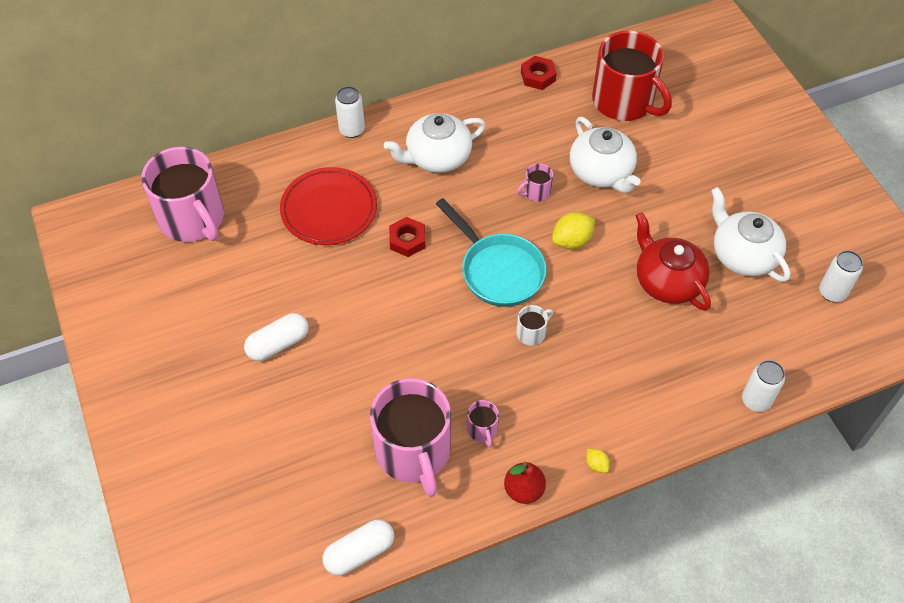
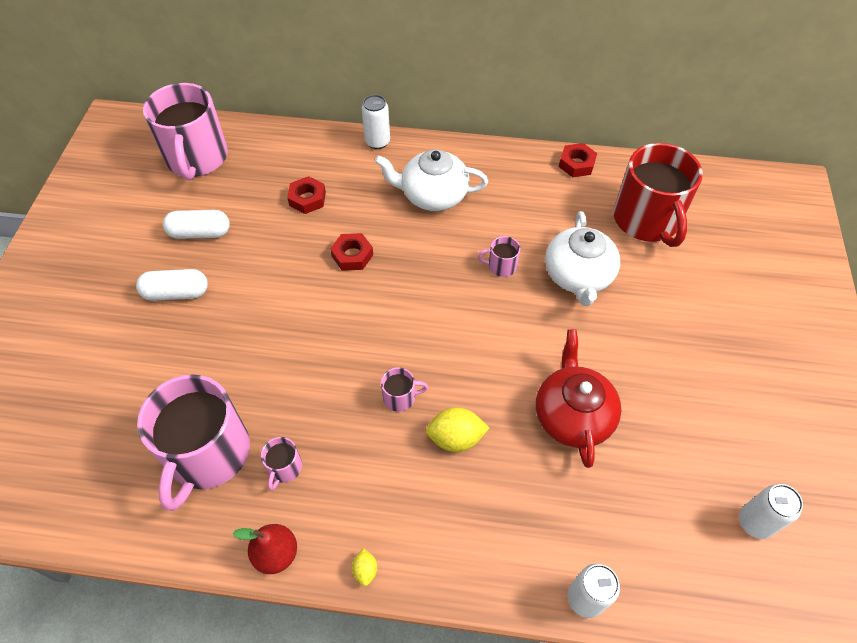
camera: 30 degrees right, 0 degrees up
(329, 209) = (307, 199): red plate -> red nut
(359, 553) = (86, 525): white capsule -> white capsule (200, 233)
(498, 270) = (412, 321): turquoise pan -> none
(531, 333) = (400, 397): white mug -> pink mug
(572, 241) = (502, 327): yellow lemon -> yellow lemon (456, 438)
(743, 255) = (674, 428): white teapot -> none

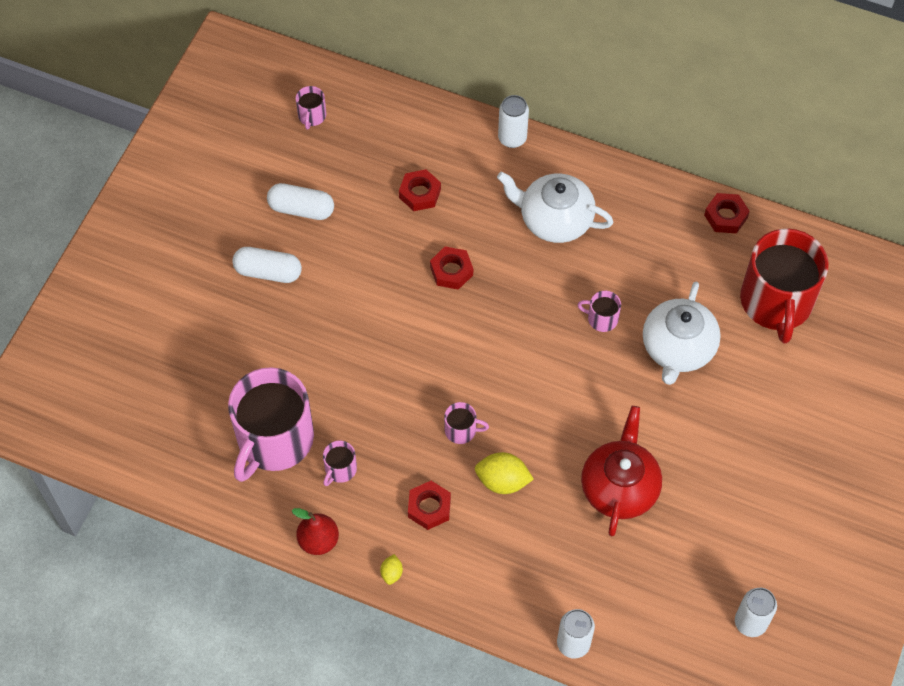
camera: 15 degrees right, 5 degrees up
(197, 158) = (312, 116): pink mug -> pink mug, size x0.41
(388, 485) = (429, 507): none -> red nut

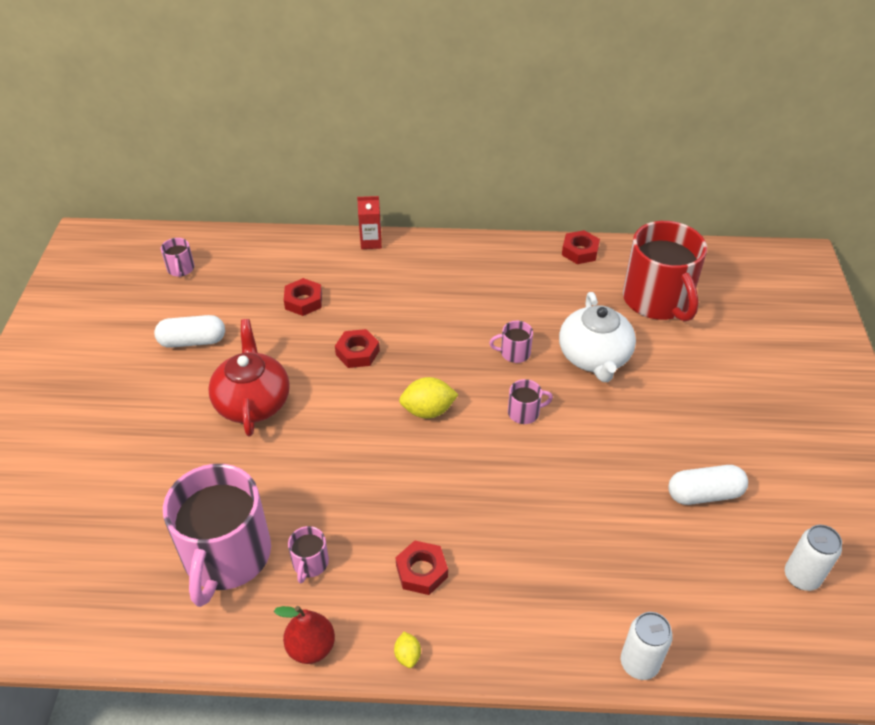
camera: 20 degrees left, 15 degrees down
(268, 272) = (174, 401): white capsule -> white capsule (704, 494)
(461, 430) = (424, 486): pink mug -> pink mug (524, 412)
(502, 481) = (487, 520): yellow lemon -> yellow lemon (428, 411)
(512, 138) = (371, 242): white can -> red carton
(554, 219) = (435, 290): white teapot -> none
(619, 487) = (605, 490): red teapot -> red teapot (253, 402)

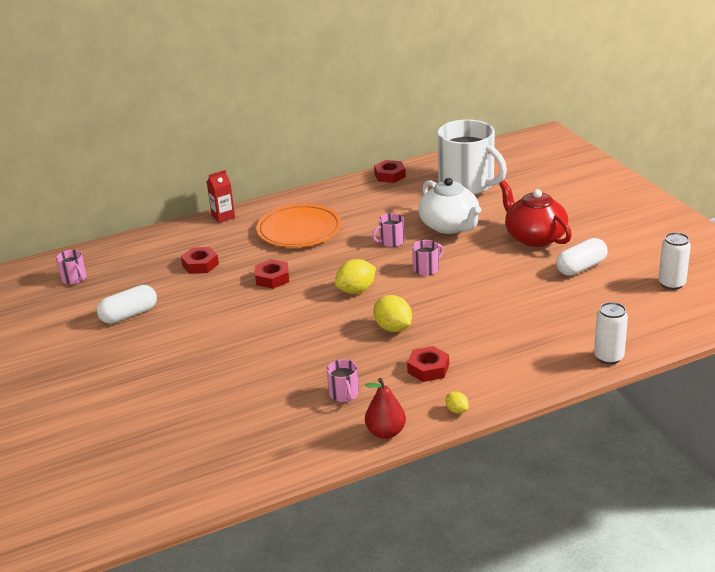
camera: 25 degrees left, 15 degrees down
(226, 556) = (277, 413): pink mug -> none
(253, 402) = (215, 330): red teapot -> red teapot (534, 237)
(427, 488) = (393, 328): none -> yellow lemon
(431, 294) = (299, 230): none -> orange plate
(657, 300) = (467, 184): red mug -> white mug

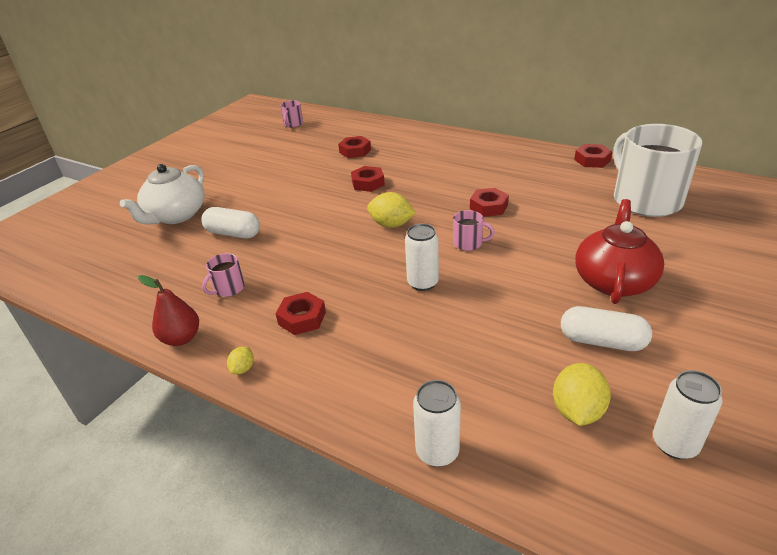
camera: 55 degrees right, 5 degrees up
(129, 315) = (267, 157): white capsule -> white capsule (233, 233)
(223, 217) = (428, 130): red carton -> none
(299, 230) = (449, 163): orange plate -> none
(391, 241) = (488, 207): pink mug -> red nut
(393, 328) = (352, 269): yellow lemon -> yellow lemon (577, 411)
(450, 226) = (557, 223): white teapot -> white teapot (176, 215)
(450, 305) = (423, 283): none -> white can
(467, 184) = (645, 200): white mug -> white mug turned 150 degrees clockwise

